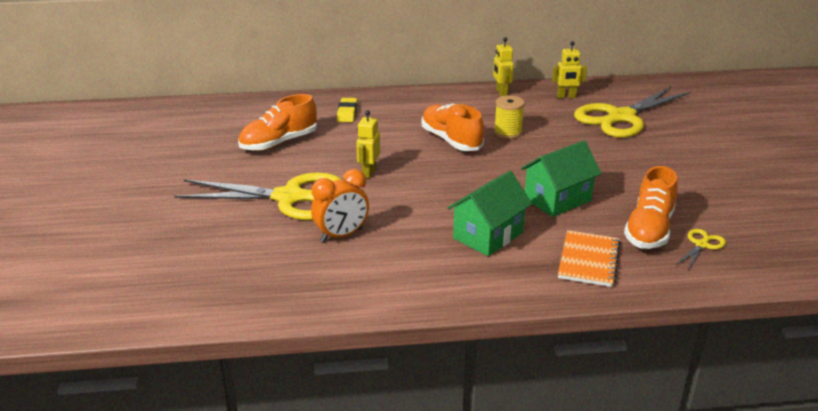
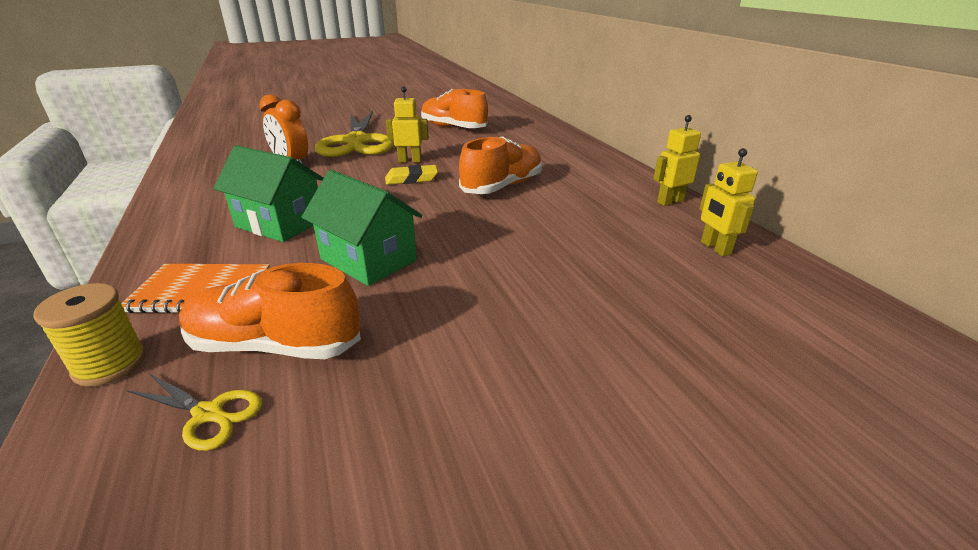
camera: 75 degrees right, 0 degrees up
(347, 113) = (531, 140): yellow eraser -> yellow eraser (411, 179)
(508, 132) = (548, 215): yellow spool -> yellow spool (110, 364)
(621, 117) = (690, 304): yellow scissors -> none

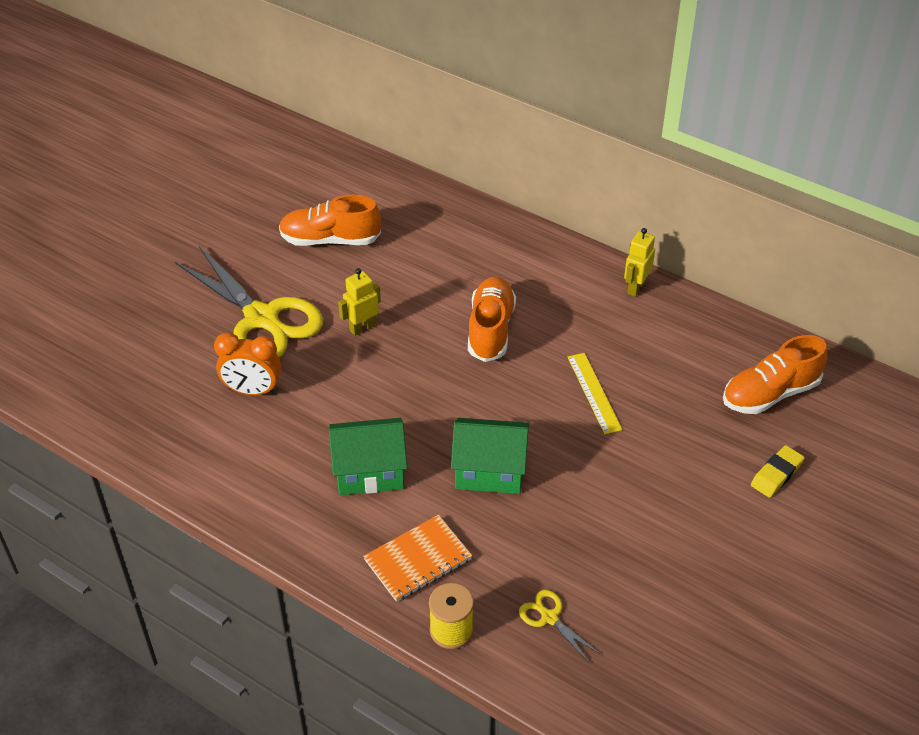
camera: 35 degrees left, 15 degrees up
(209, 414) = (549, 617): yellow scissors -> yellow scissors turned 120 degrees counterclockwise
(275, 345) = (524, 565): orange shoe -> orange shoe (770, 394)
(411, 179) = (400, 357): yellow eraser -> yellow eraser (776, 474)
(545, 247) = (594, 393): none -> yellow ruler
(715, 248) = (700, 335): yellow robot -> none

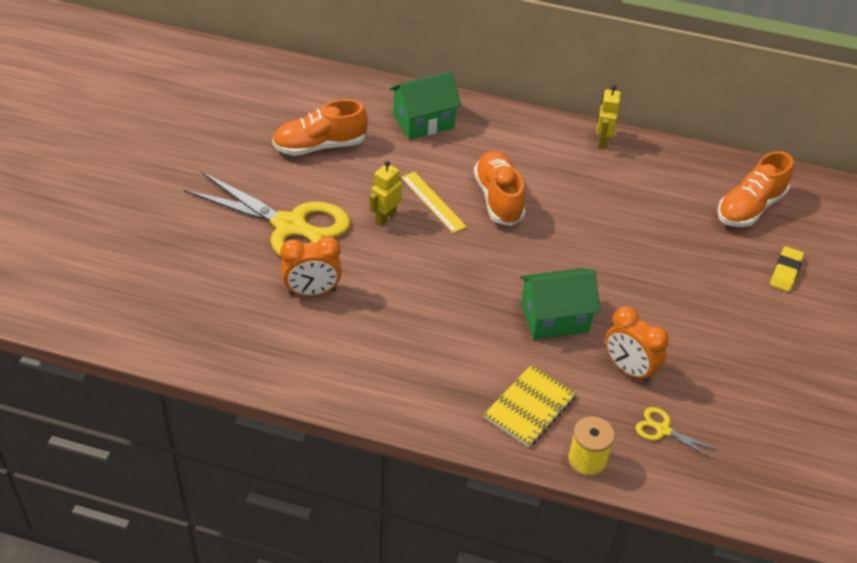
camera: 20 degrees left, 0 degrees up
(369, 472) = (452, 341): green house -> green house (423, 122)
(418, 560) = (530, 407): orange notebook -> yellow notebook
(543, 544) = (629, 369): none -> orange clock
(594, 393) = (610, 235): yellow ruler -> yellow ruler (433, 202)

